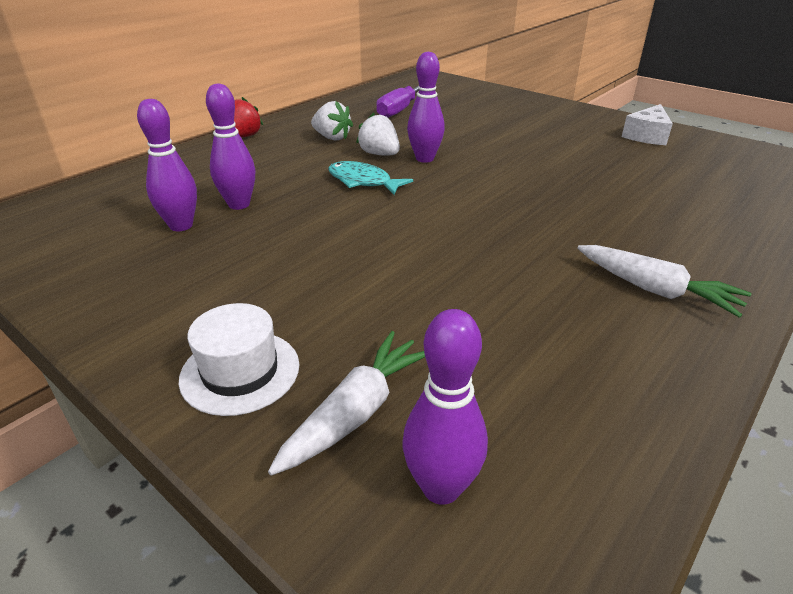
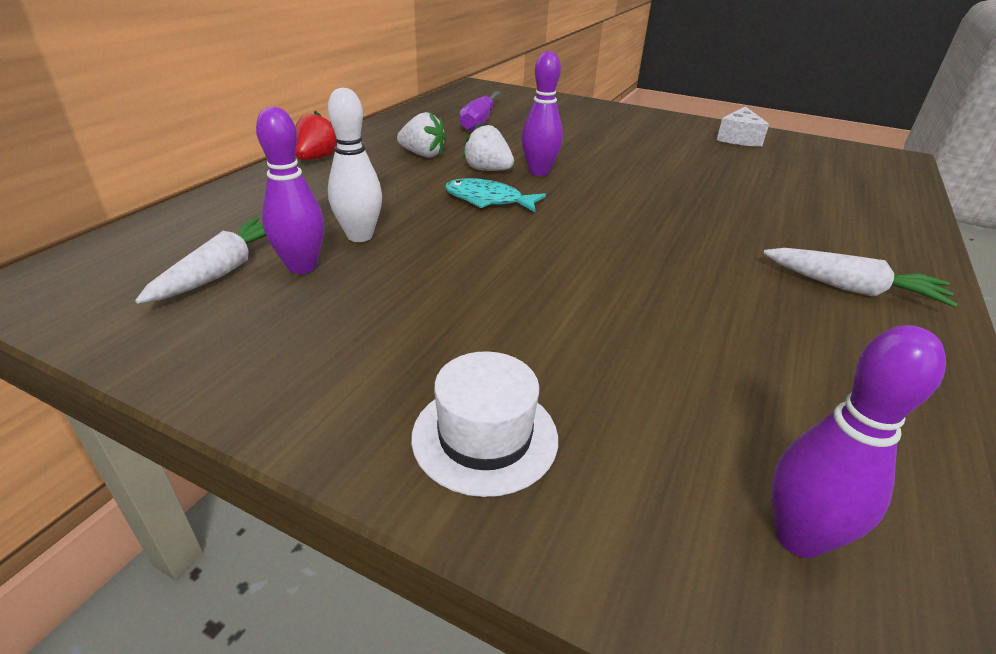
camera: 15 degrees left, 0 degrees up
(239, 204) = (360, 236): purple bowling pin -> white bowling pin
(357, 411) = (650, 464): white carrot -> white carrot (223, 271)

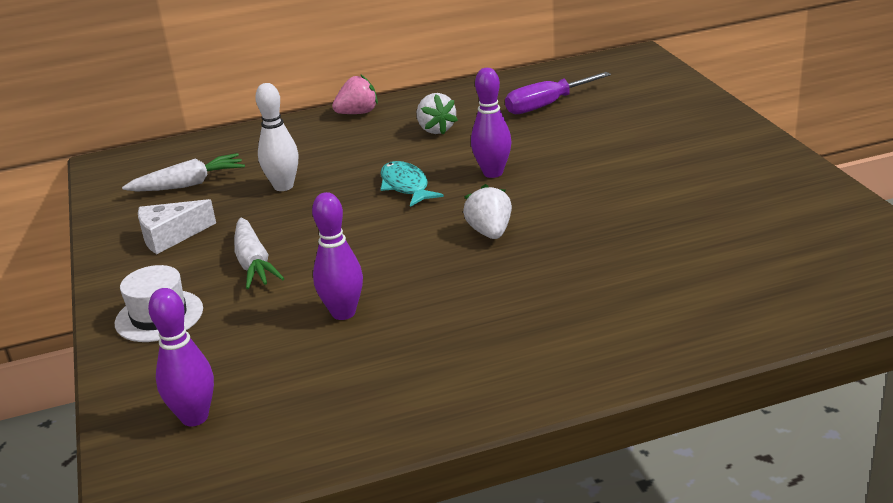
camera: 50 degrees right, 5 degrees down
(302, 267) = (225, 196): purple bowling pin -> purple bowling pin (343, 313)
(317, 159) = (358, 113): red strawberry -> pink strawberry
(487, 170) = (456, 159): white strawberry -> white strawberry (490, 232)
(739, 138) = (785, 195): white cheese -> white cheese (170, 236)
(852, 289) = (514, 352): white carrot -> white carrot (253, 263)

